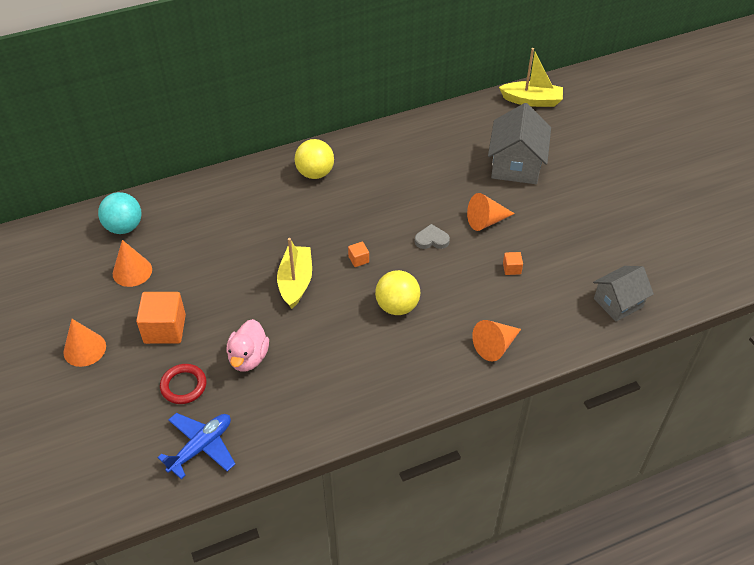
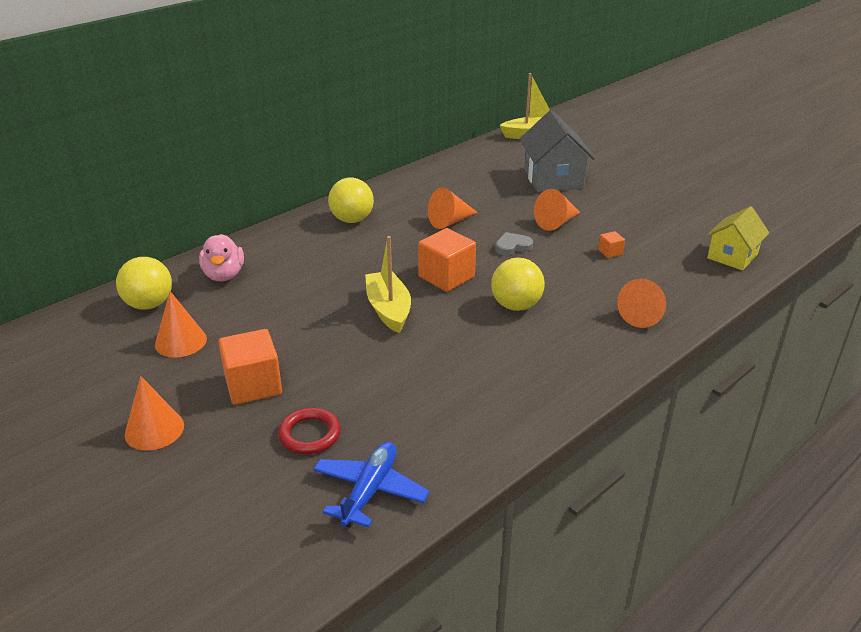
camera: 20 degrees left, 15 degrees down
(124, 227) = (149, 304): turquoise ball -> yellow ball
(248, 358) = (376, 388): pink duck -> pink duck (224, 275)
(358, 259) = (446, 277): orange cube -> orange cube, size x2.17
(395, 196) = (450, 221): none -> orange cone
(618, 303) = (732, 256): grey house -> yellow house

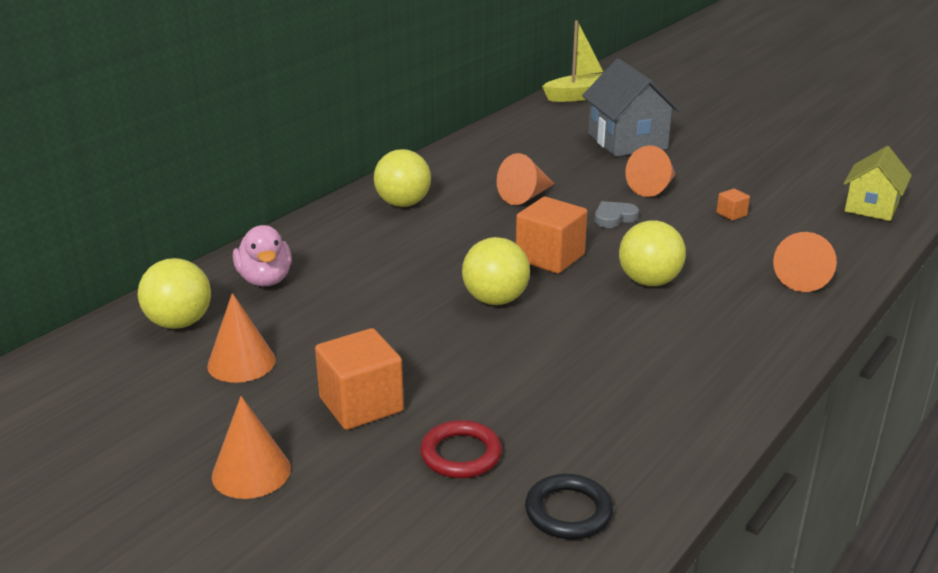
camera: 10 degrees left, 5 degrees down
(370, 491) = (568, 511): blue plane -> black ring
(388, 309) = (495, 300): yellow boat -> yellow ball

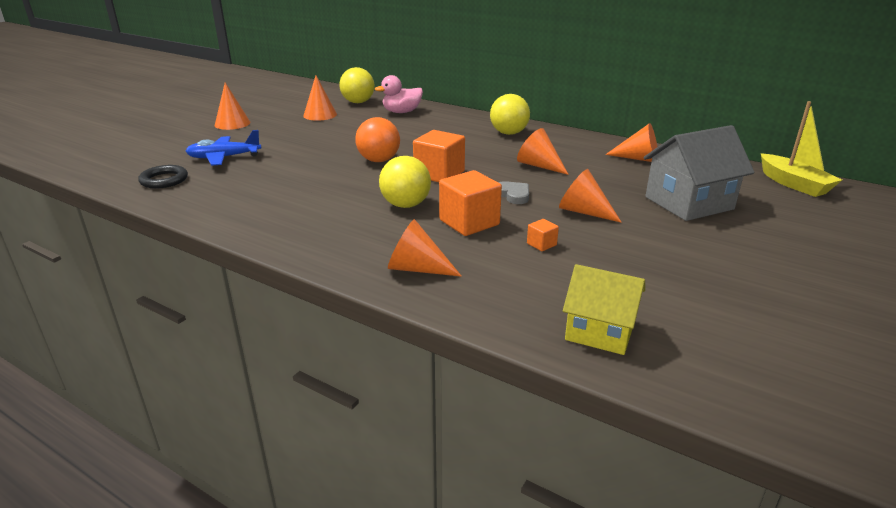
camera: 85 degrees right, 0 degrees up
(361, 404) = (276, 137): orange cube -> orange cube (469, 222)
(461, 454) = (224, 157): red ring -> blue plane
(495, 300) = (379, 160): yellow ball -> orange ball
(509, 144) = (638, 159): none -> orange cone

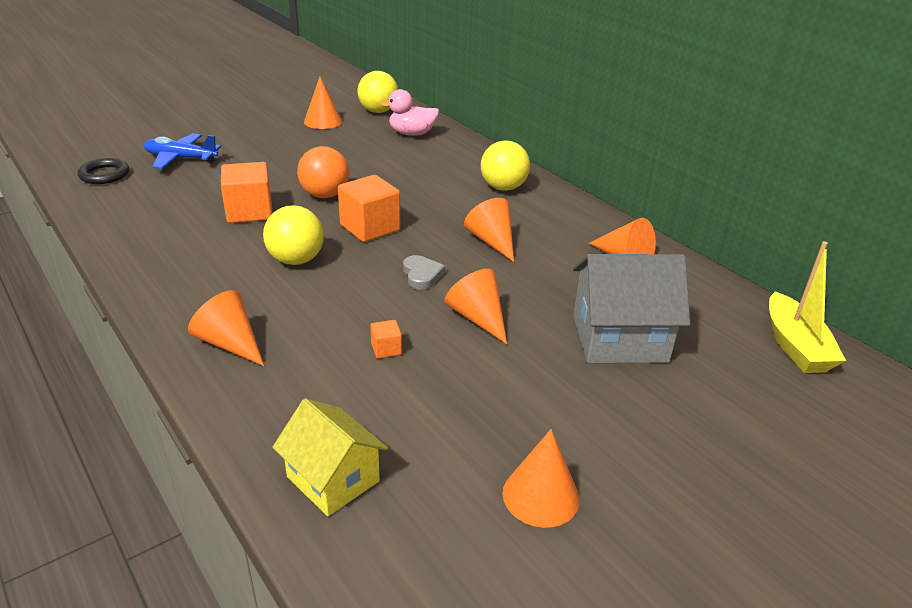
camera: 20 degrees right, 5 degrees up
(232, 123) = (227, 116): orange cone -> orange cone (541, 495)
(469, 222) = (338, 299): orange cube -> orange cube (249, 212)

